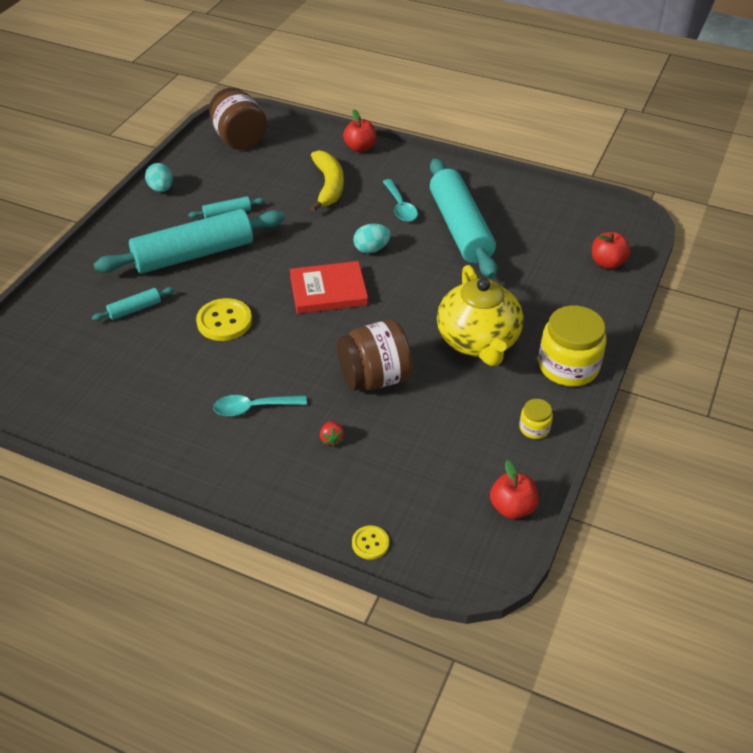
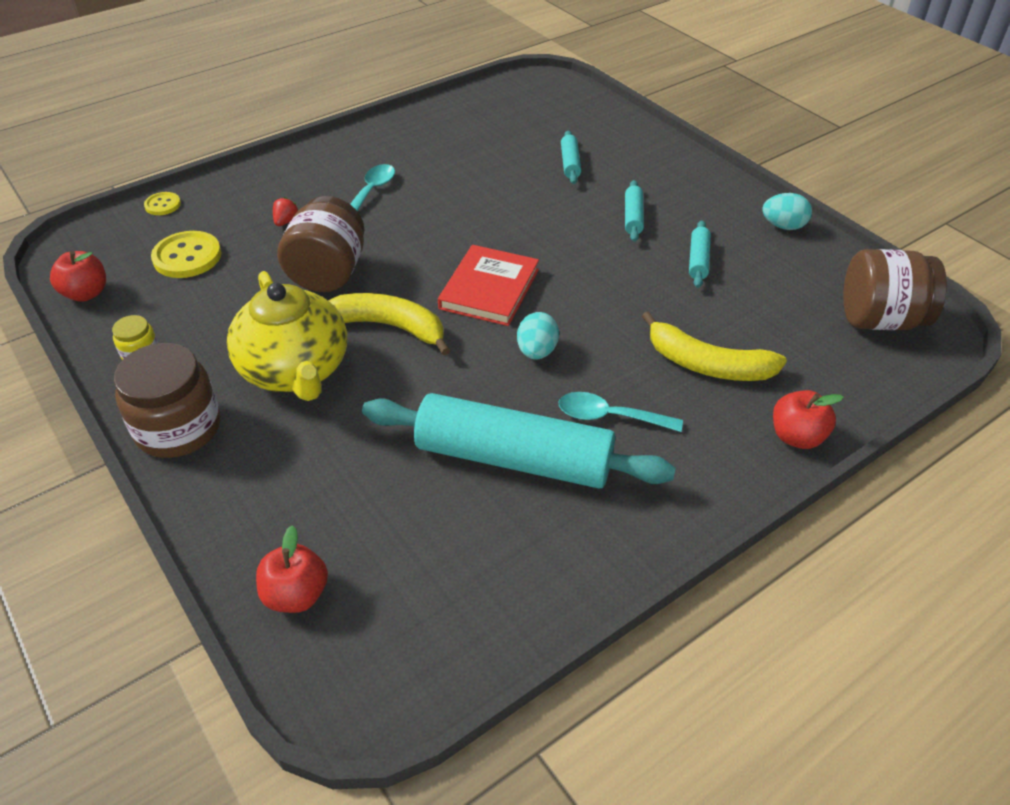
camera: 120 degrees right, 0 degrees up
(194, 254) = (633, 217): turquoise rolling pin -> turquoise rolling pin, size x0.42
(224, 321) = (504, 208): yellow button -> yellow button (187, 257)
(332, 439) = (286, 221): red strawberry -> red strawberry turned 90 degrees clockwise
(403, 319) = (389, 326): none -> yellow banana
(478, 341) = (295, 371): yellow teapot -> yellow teapot turned 135 degrees counterclockwise
(568, 366) = (178, 428): yellow jar -> brown jar

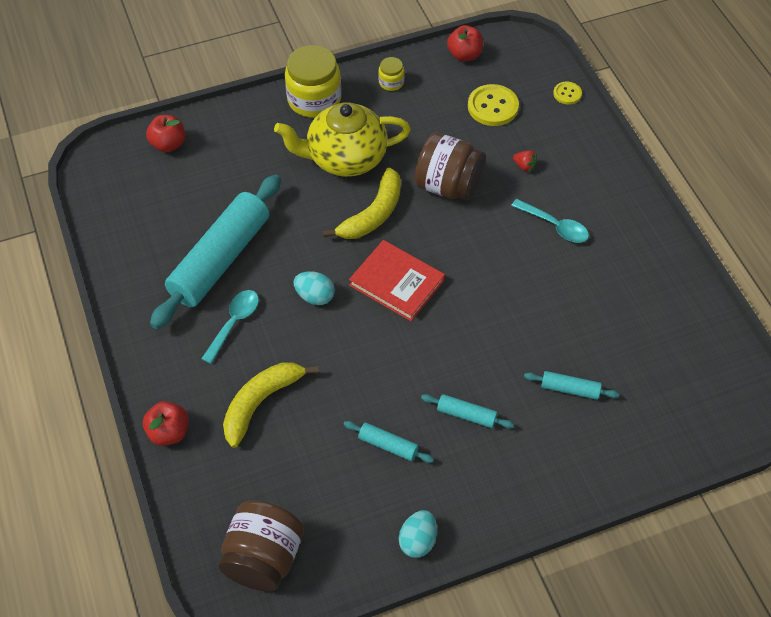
camera: 105 degrees right, 10 degrees up
(178, 428) = (314, 99): brown jar -> yellow jar

